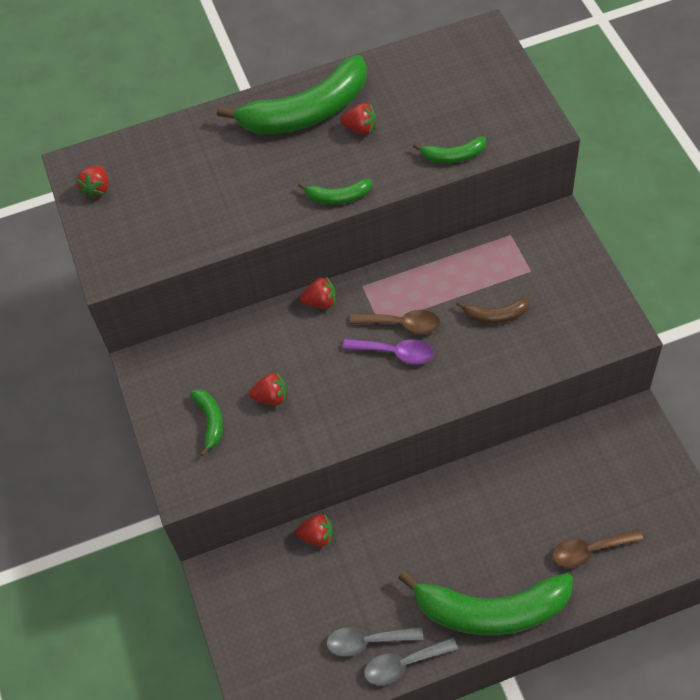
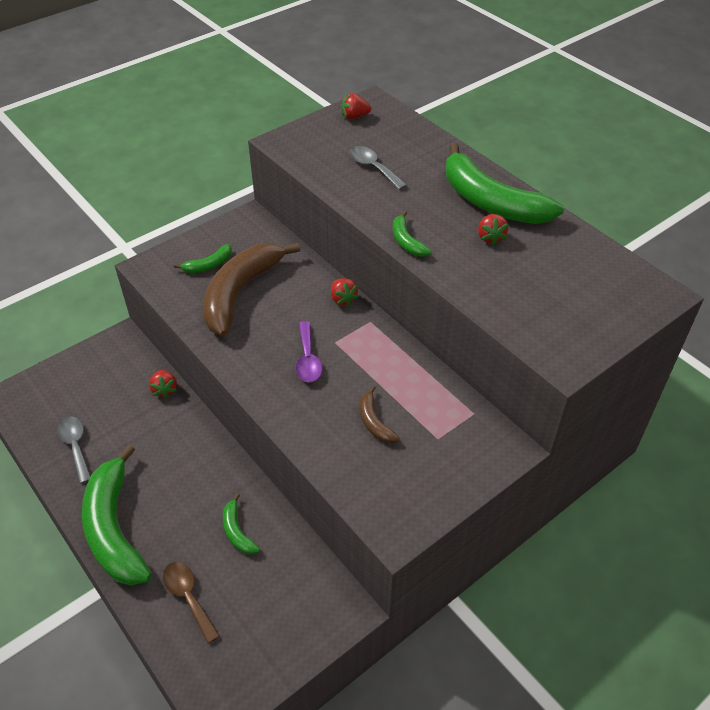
camera: 65 degrees right, 10 degrees down
(271, 397) = (240, 293): red strawberry -> brown banana
(402, 324) = (339, 357): brown spoon -> none
(403, 664) = (57, 476): grey spoon -> grey spoon (373, 168)
(453, 156) = (491, 304): green banana -> green banana (237, 531)

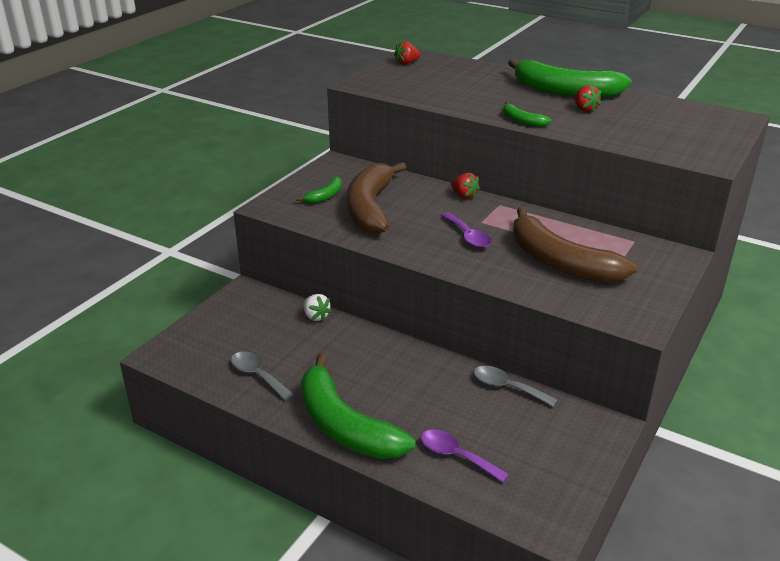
camera: 20 degrees left, 15 degrees down
(164, 390) = (316, 316): red strawberry -> white strawberry
(188, 597) = (456, 456): brown spoon -> purple spoon
(237, 531) = (464, 398): green banana -> none
(373, 168) = (451, 87): grey spoon -> grey spoon (507, 387)
(374, 422) = (559, 262): brown banana -> brown banana, size x2.25

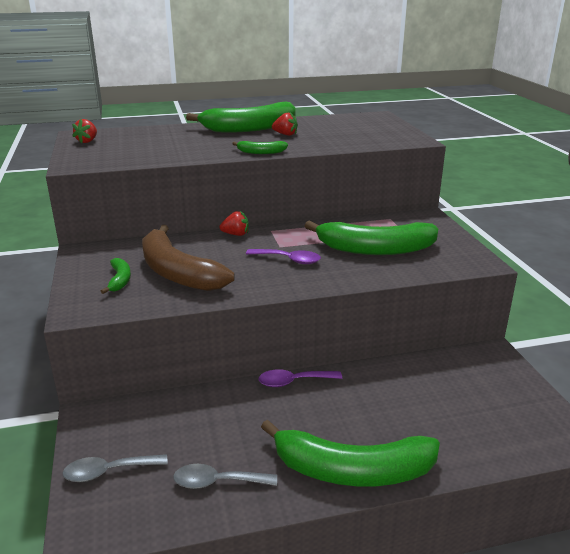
camera: 45 degrees left, 5 degrees down
(316, 316) = (192, 399): white strawberry -> none
(456, 456) = (455, 434): purple spoon -> purple spoon (293, 382)
(507, 387) = (407, 365): grey spoon -> grey spoon (108, 472)
(559, 262) = (375, 249): brown banana -> green banana

